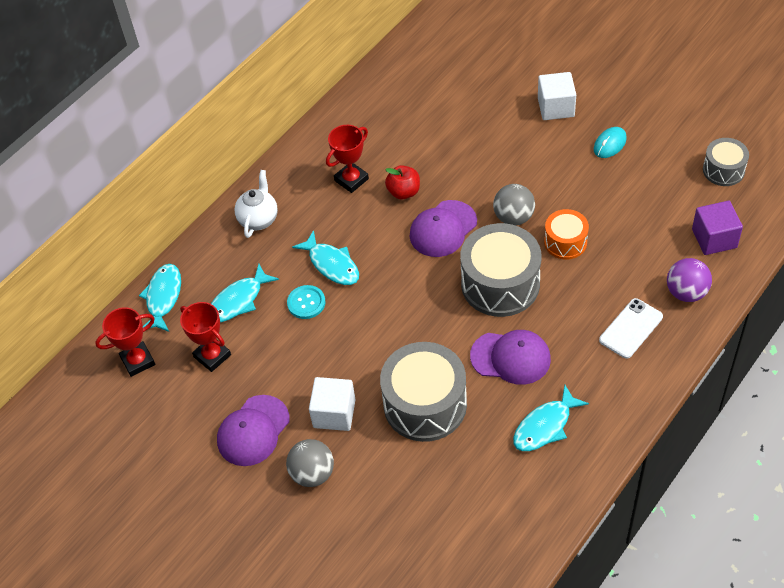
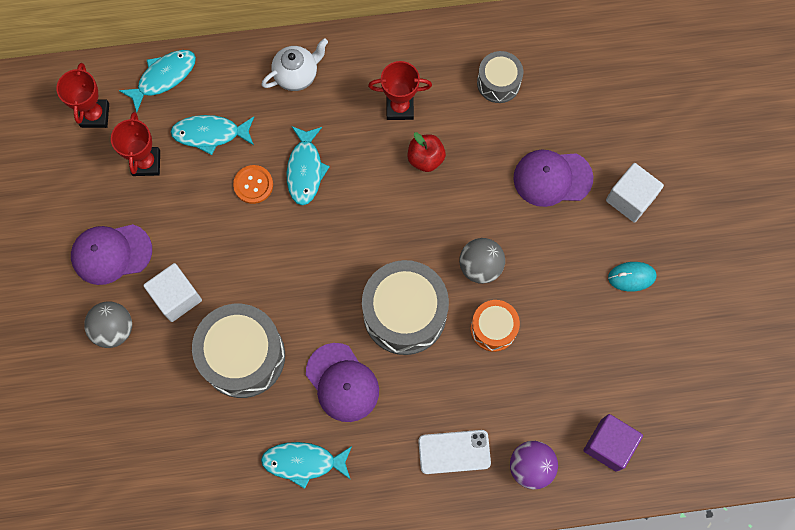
camera: 40 degrees right, 20 degrees up
(138, 361) = (95, 115): red trophy -> red trophy turned 75 degrees clockwise
(306, 303) = (253, 185): turquoise button -> orange button
(443, 229) = (417, 222): purple cap -> purple cap (552, 178)
(723, 170) = (692, 394): grey drum -> grey drum (498, 83)

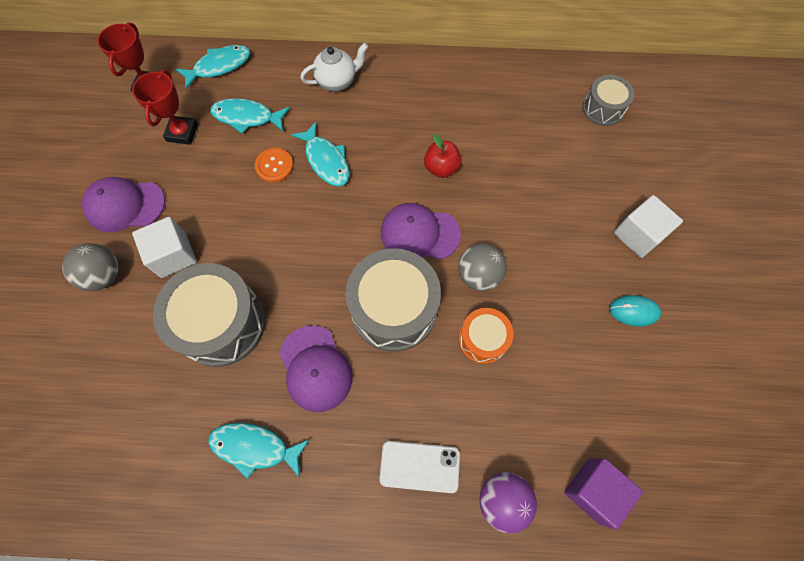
camera: 10 degrees right, 5 degrees down
(305, 170) = (326, 160): turquoise fish -> turquoise fish turned 45 degrees counterclockwise
(400, 107) = (425, 121): red trophy -> none
(498, 83) = (520, 114): grey drum -> grey drum (602, 109)
(552, 178) = (562, 204): purple cap -> purple cap (419, 233)

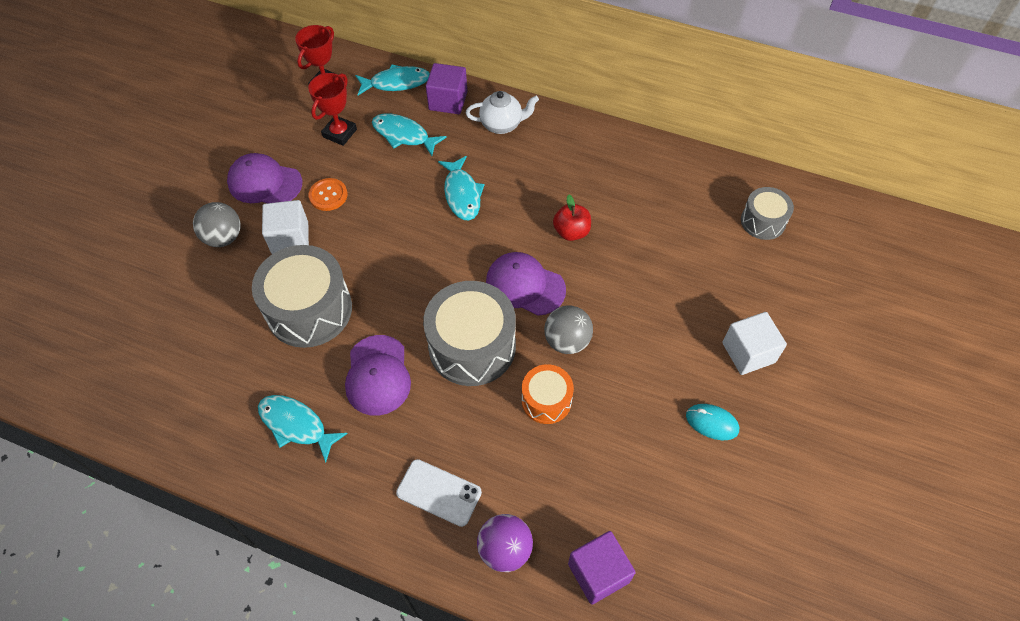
camera: 20 degrees right, 10 degrees down
(274, 166) = (412, 185): orange button -> orange button (328, 195)
(276, 71) = (448, 101): none -> purple cube

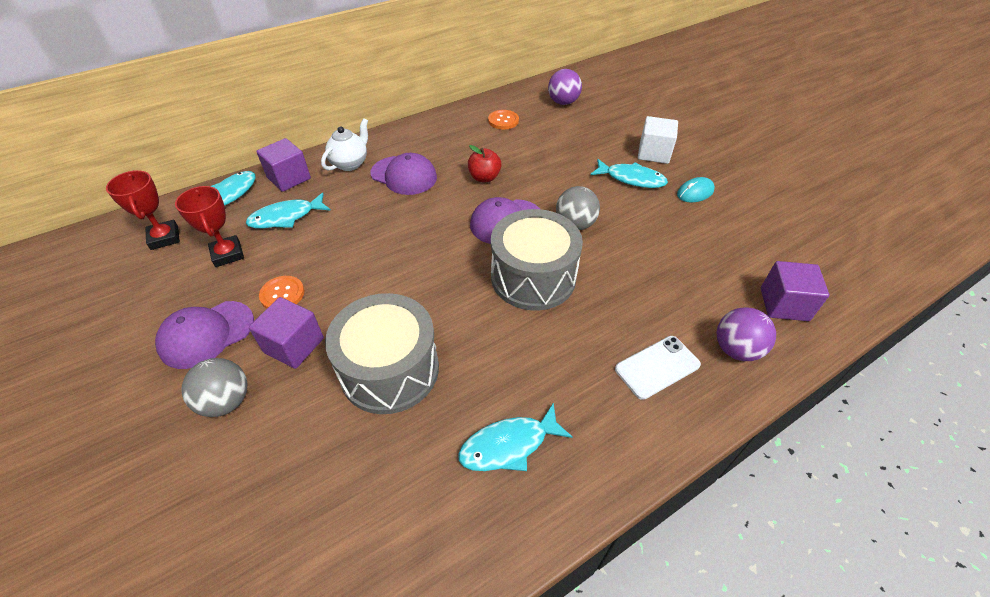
camera: 55 degrees left, 10 degrees down
(290, 238) = (294, 345): white cube -> purple cube
(378, 375) = (507, 352): purple cap -> purple cap (404, 175)
(462, 194) = (385, 213): turquoise fish -> turquoise fish (631, 179)
(546, 400) = (617, 260): orange drum -> none
(676, 191) = (503, 121): none -> orange button
(763, 221) = (563, 102): grey drum -> purple ball

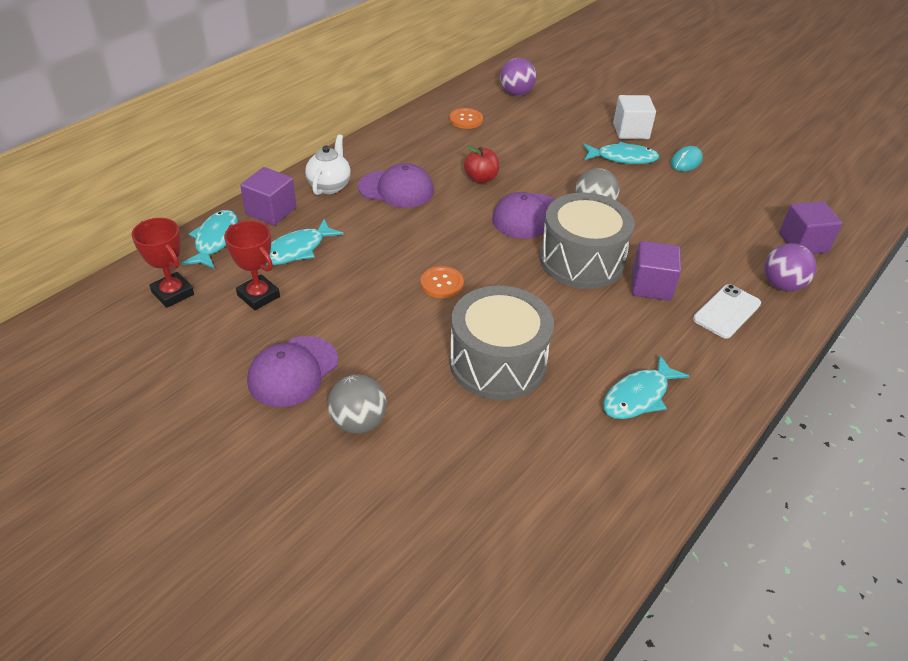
camera: 20 degrees left, 5 degrees down
(282, 294) = (346, 321): orange button -> orange button (442, 283)
(294, 345) = (391, 362): purple cube -> purple cube (651, 285)

